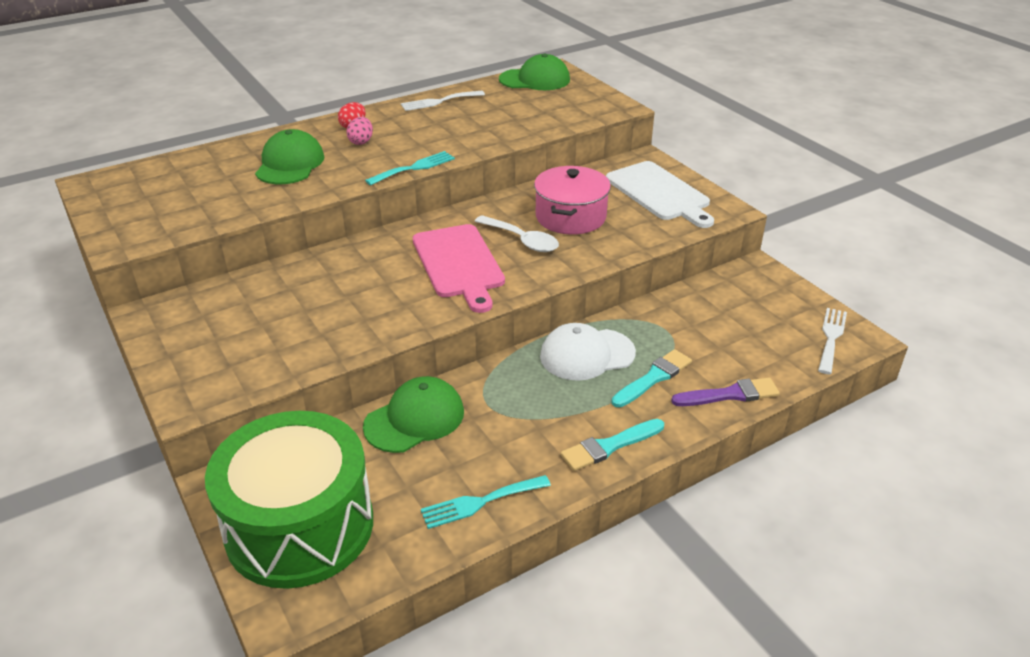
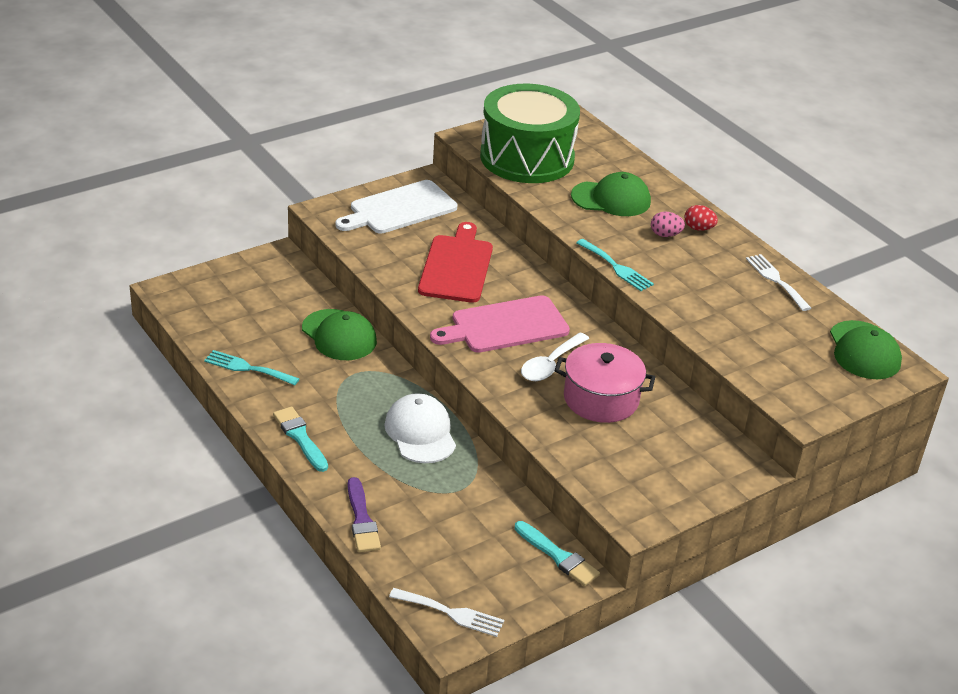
camera: 85 degrees right, 0 degrees up
(299, 526) = (236, 290): green drum -> green drum (527, 158)
(345, 292) = (457, 266): none -> red cutting board
(480, 502) = (247, 368): turquoise fork -> turquoise fork turned 45 degrees counterclockwise
(653, 378) = (386, 472): turquoise brush -> turquoise brush (558, 556)
(659, 193) = (665, 470): white cutting board -> white cutting board (399, 209)

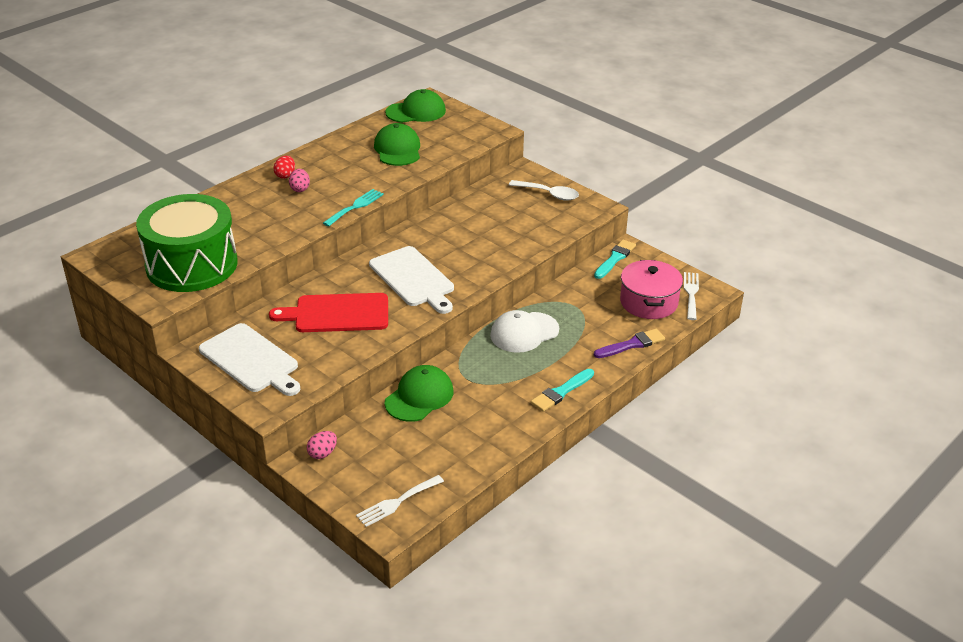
camera: 100 degrees left, 0 degrees up
(247, 368) = (488, 442): turquoise fork -> none
(285, 266) = (322, 453): none -> pink egg
(505, 326) = (413, 279): pink cutting board -> white cutting board
(550, 364) = (453, 253): white spoon -> white spoon (549, 194)
(601, 399) = (482, 229): pink pot -> pink pot (648, 302)
(611, 199) = (252, 216): green cap -> green cap (397, 149)
(776, 280) = (345, 143): white fork -> white fork (397, 502)

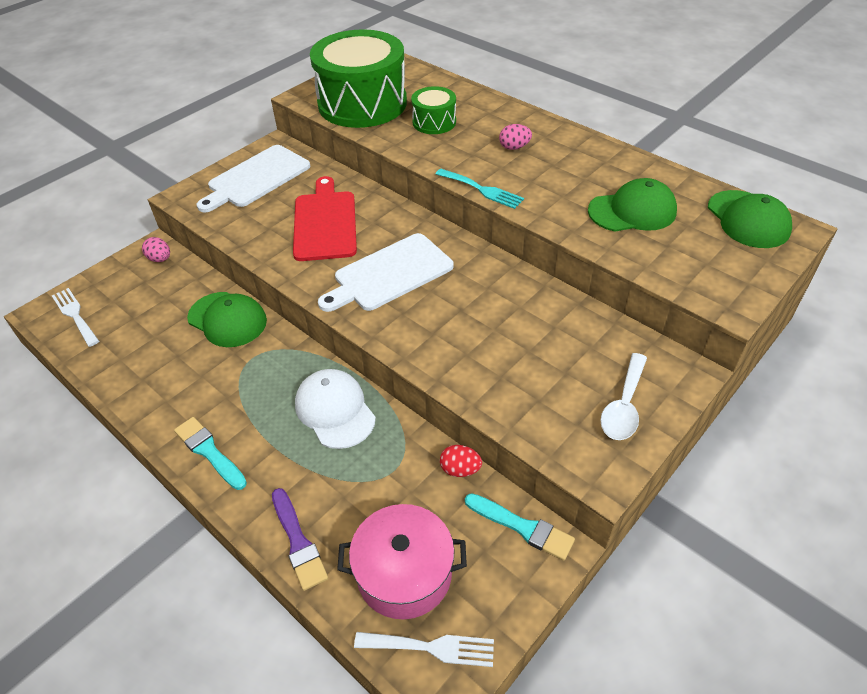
camera: 90 degrees right, 10 degrees up
(244, 225) = (434, 122): none -> green drum
(285, 175) = (541, 135): red egg -> red egg (460, 469)

